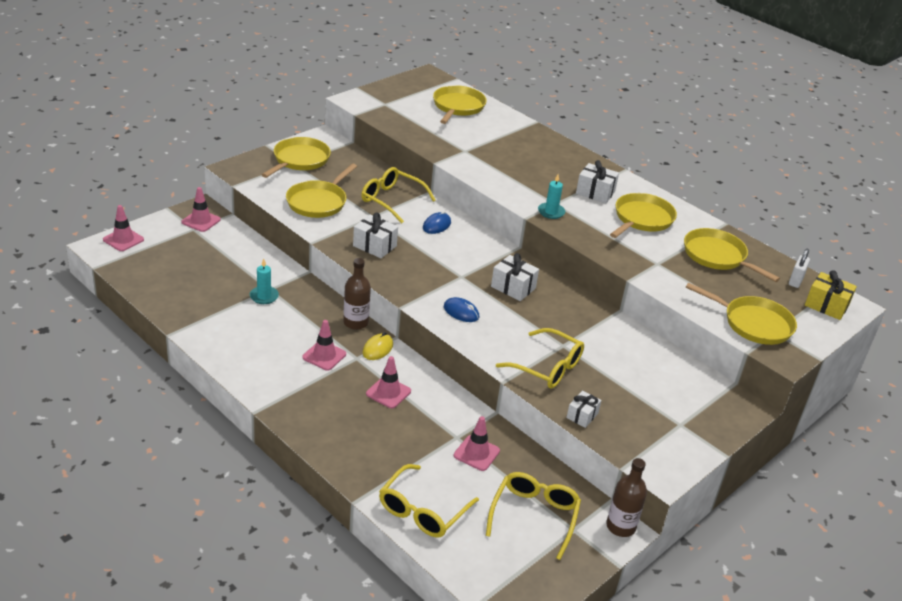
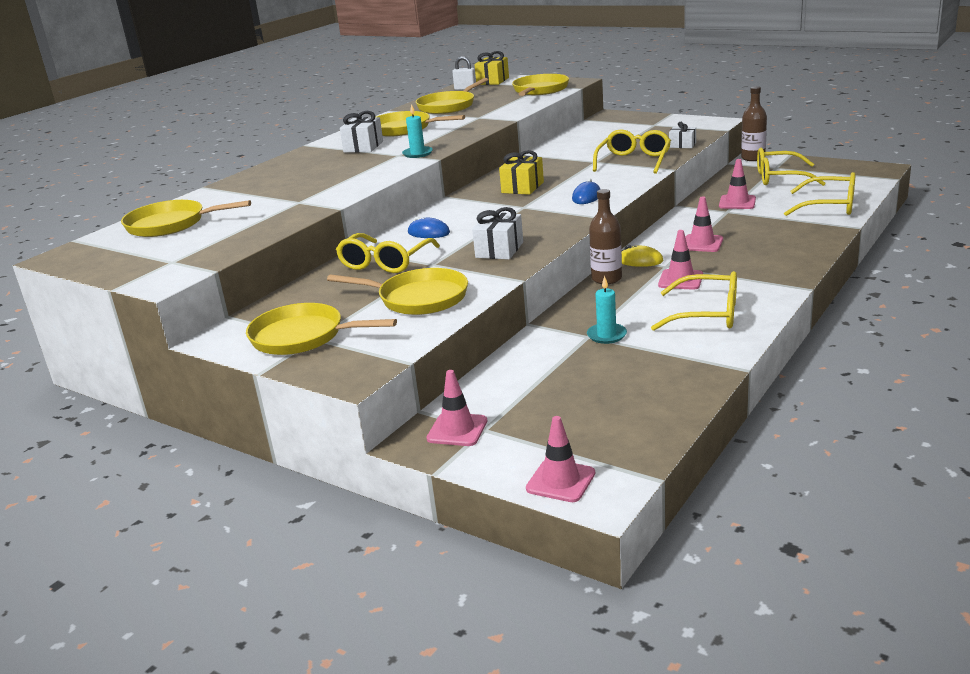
camera: 95 degrees left, 10 degrees down
(256, 347) = (707, 314): none -> yellow glasses
(513, 287) = (522, 187): white gift -> yellow gift

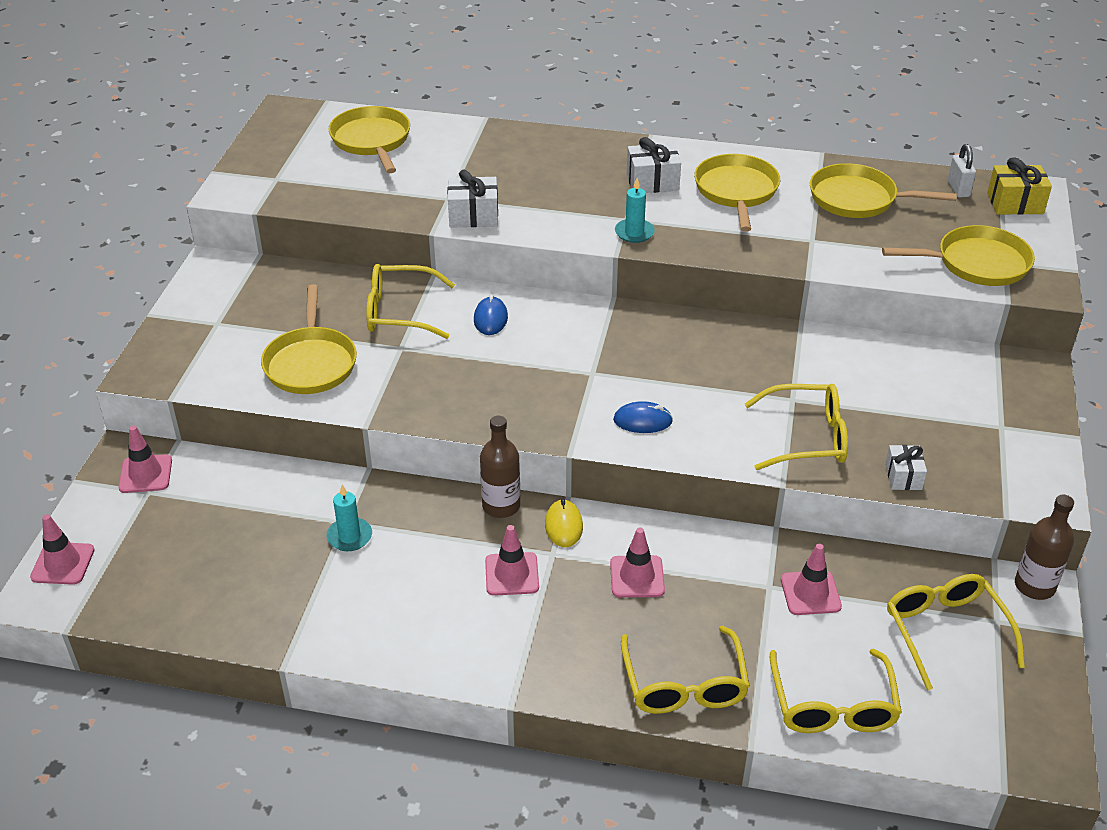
camera: 65 degrees right, 15 degrees up
(303, 336) = (219, 315): yellow pan -> none
(499, 250) = (448, 387): white gift -> white gift (473, 216)
(522, 187) = (663, 355): yellow gift -> none
(707, 314) = (417, 614): yellow glasses -> yellow glasses (684, 684)

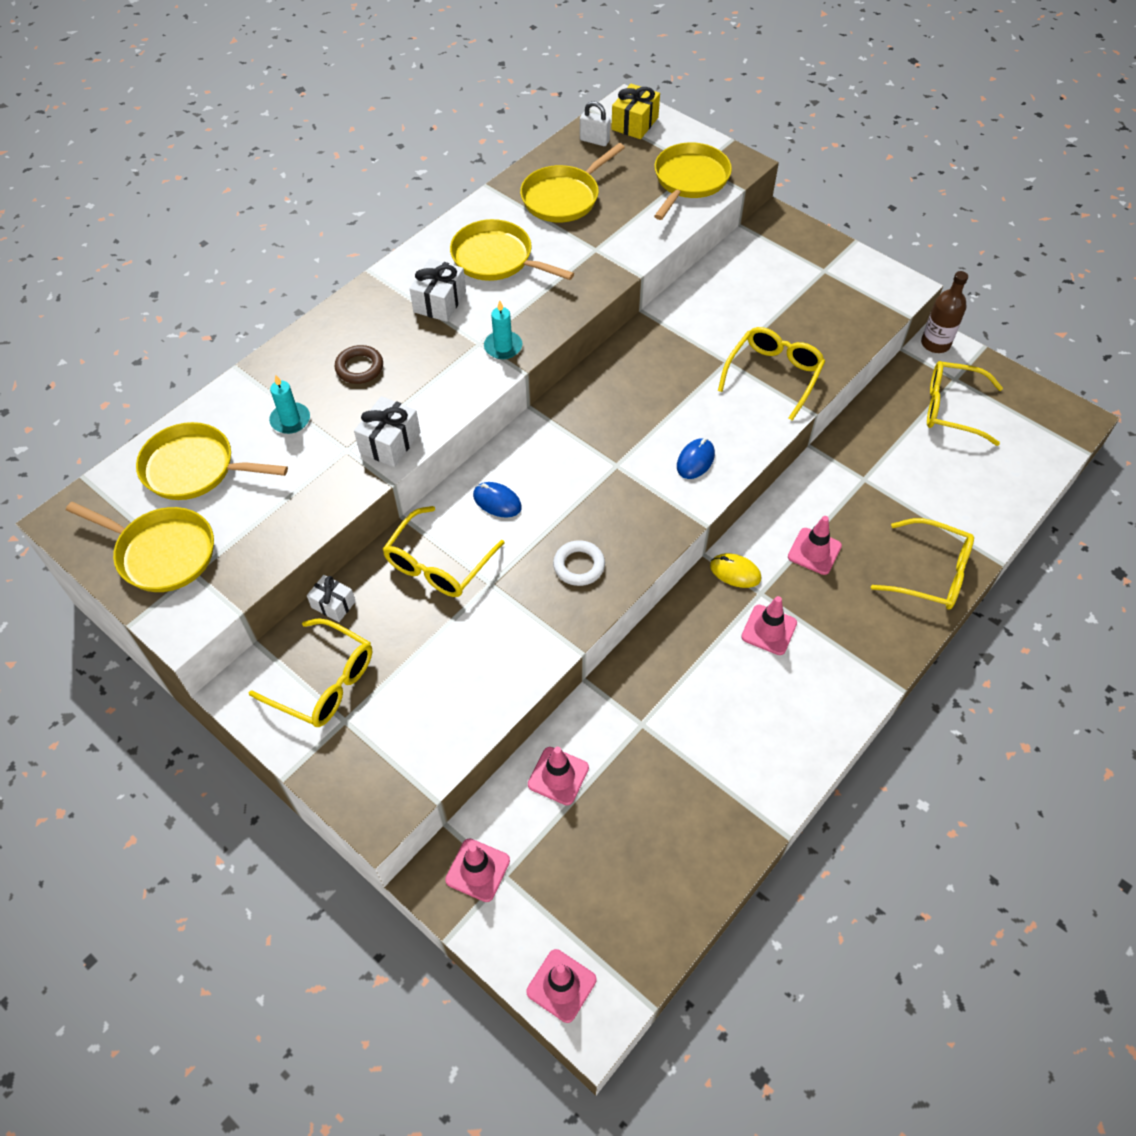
camera: 60 degrees left, 15 degrees up
(310, 363) = (464, 662): yellow pan -> yellow pan (162, 553)
(349, 536) = (662, 728): turquoise candle -> turquoise candle (290, 420)
(458, 391) = (579, 566): none -> white ring
(501, 506) = (688, 604): brown bottle -> none
(539, 172) = (359, 368): none -> brown ring
(810, 593) = (882, 460): pink traffic cone -> pink traffic cone (558, 776)
(832, 705) = (986, 501): yellow glasses -> yellow glasses (324, 682)
(903, 476) = (843, 346): white gift -> white gift (333, 604)

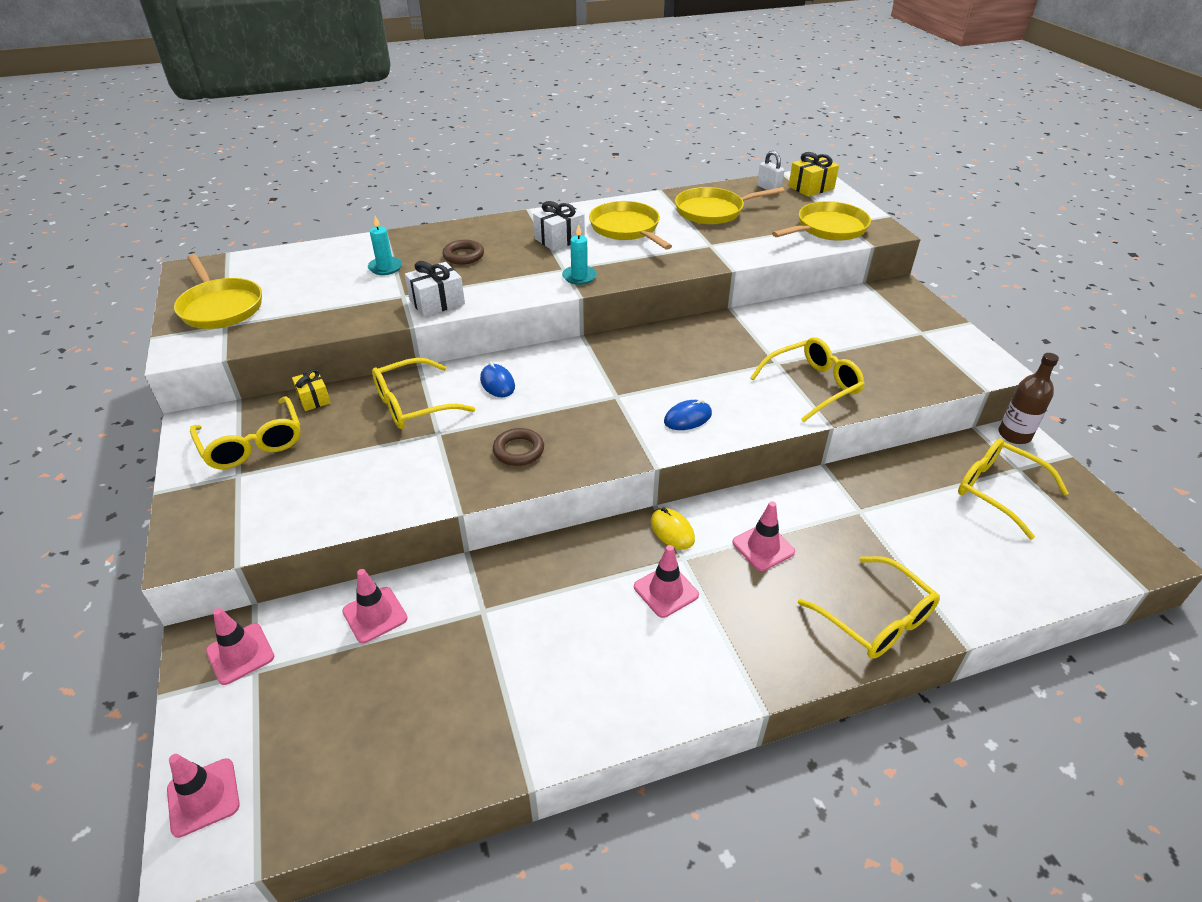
camera: 30 degrees right, 15 degrees down
(195, 468) = (296, 271): yellow pan -> none
(333, 604) = (314, 398): white gift -> yellow gift
(579, 566) = (518, 450): white ring -> brown ring

